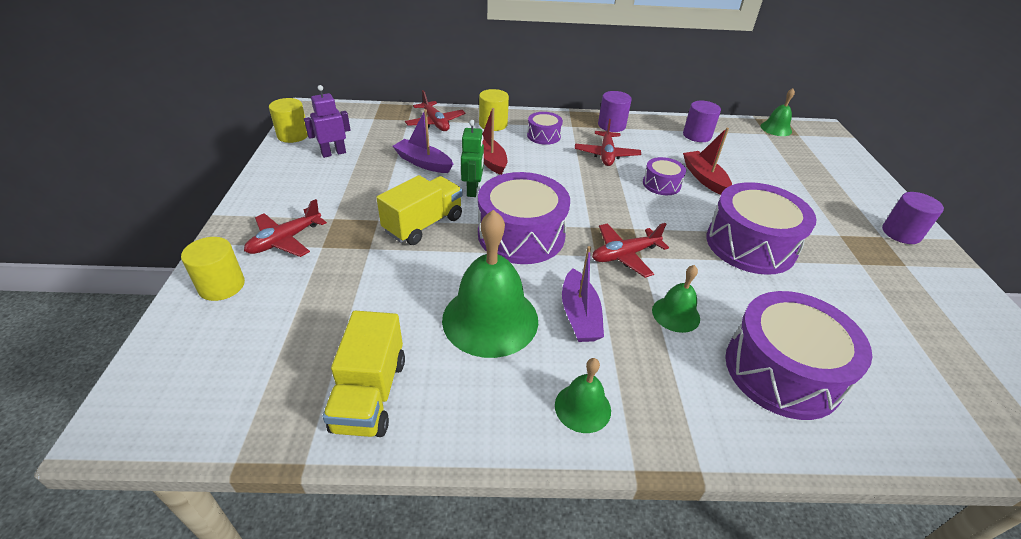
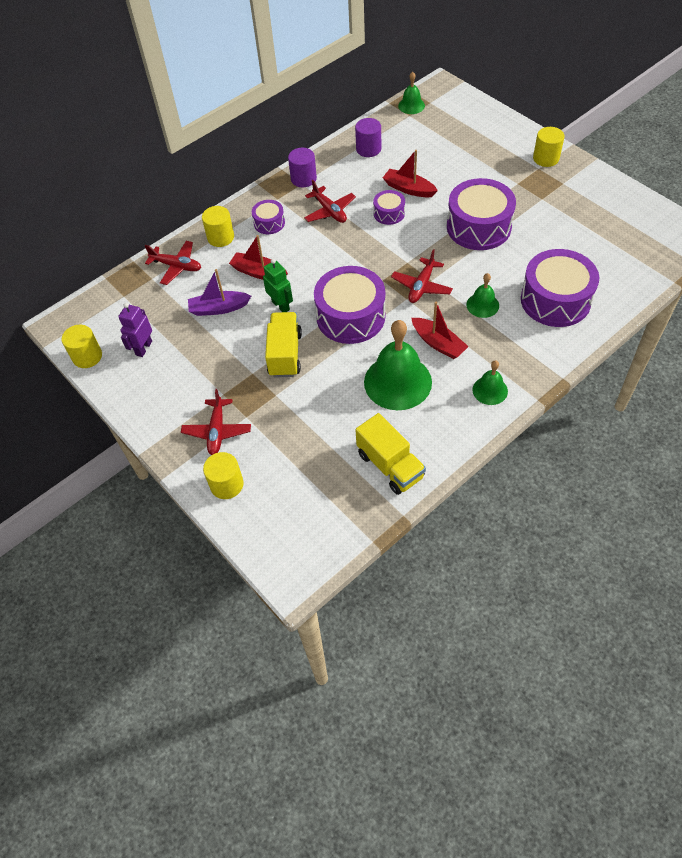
camera: 35 degrees left, 15 degrees up
(579, 315) = (438, 343): purple boat -> red boat
(901, 233) = (546, 158): purple cylinder -> yellow cylinder

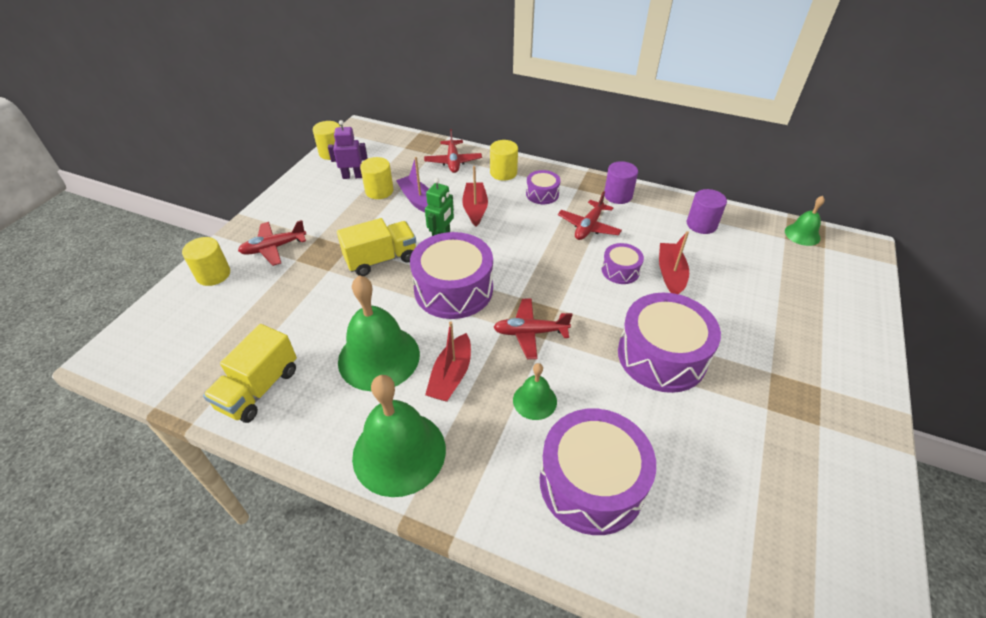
camera: 60 degrees right, 10 degrees down
(490, 390) = (399, 452): green bell -> green bell, size x1.96
(546, 158) = (847, 390): yellow cylinder -> yellow cylinder (379, 191)

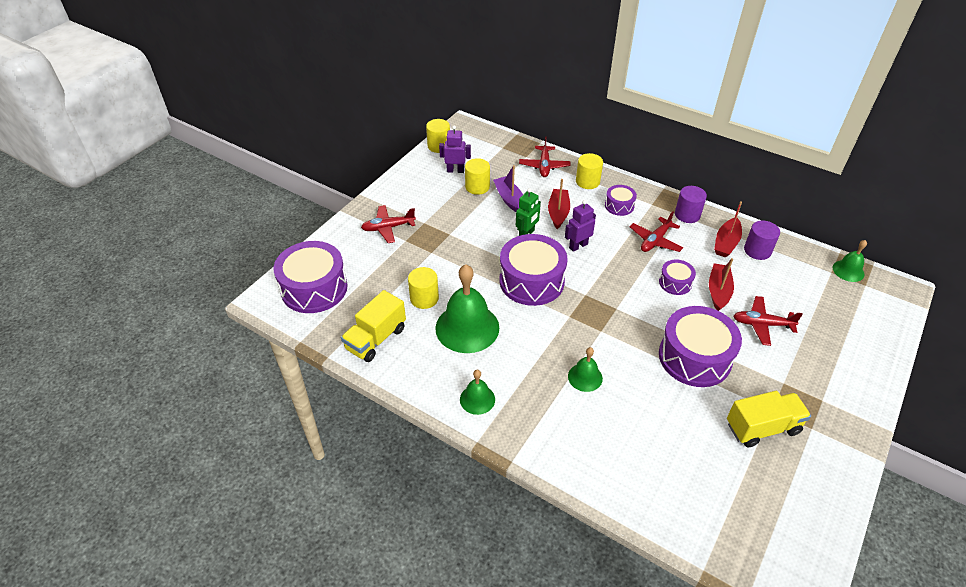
camera: 10 degrees right, 0 degrees up
(213, 274) = (340, 244): yellow cylinder -> yellow cylinder (424, 298)
(381, 259) = (474, 248): yellow truck -> yellow truck (762, 427)
(399, 452) = (477, 399): green bell -> green bell, size x0.51
(451, 376) = (522, 349): red boat -> red boat (726, 243)
(503, 242) = (578, 246): none -> purple robot
(530, 332) = (589, 324): red plane -> red plane (762, 324)
(591, 482) = (618, 442): purple drum -> purple drum (314, 288)

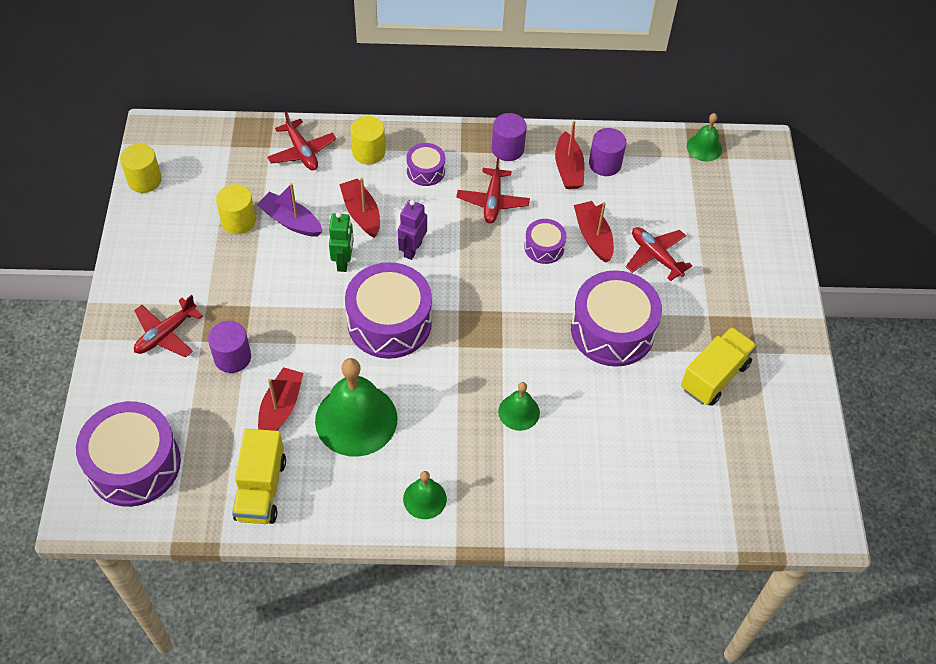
camera: 35 degrees left, 10 degrees up
(417, 257) = (232, 357): none -> purple cylinder
(424, 298) = (280, 408): yellow cylinder -> red boat
(455, 170) = (193, 208): purple robot -> none
(762, 324) = (655, 256): red plane -> red plane turned 75 degrees clockwise

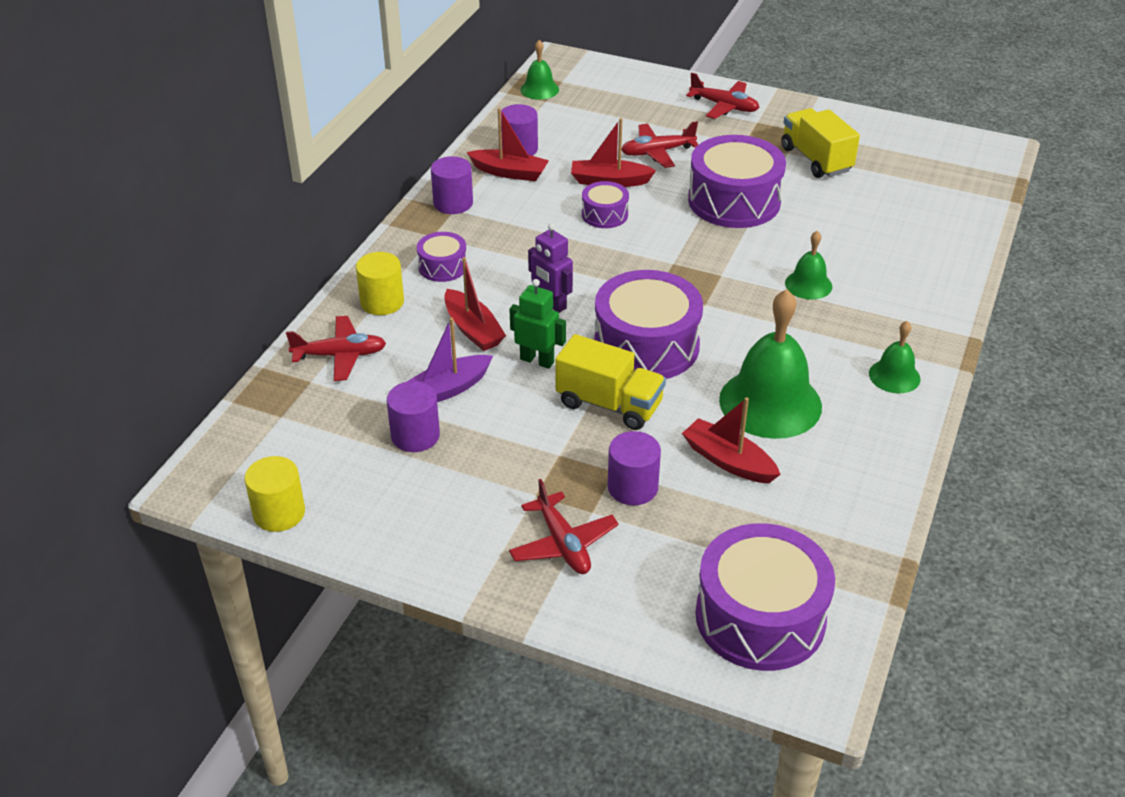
camera: 65 degrees left, 15 degrees down
(238, 221) = (415, 435): yellow cylinder -> purple cylinder
(261, 489) = (839, 503): yellow truck -> yellow truck (609, 404)
(361, 213) = (473, 329): red boat -> red boat turned 120 degrees counterclockwise
(492, 201) = (520, 231): red plane -> red plane (724, 106)

